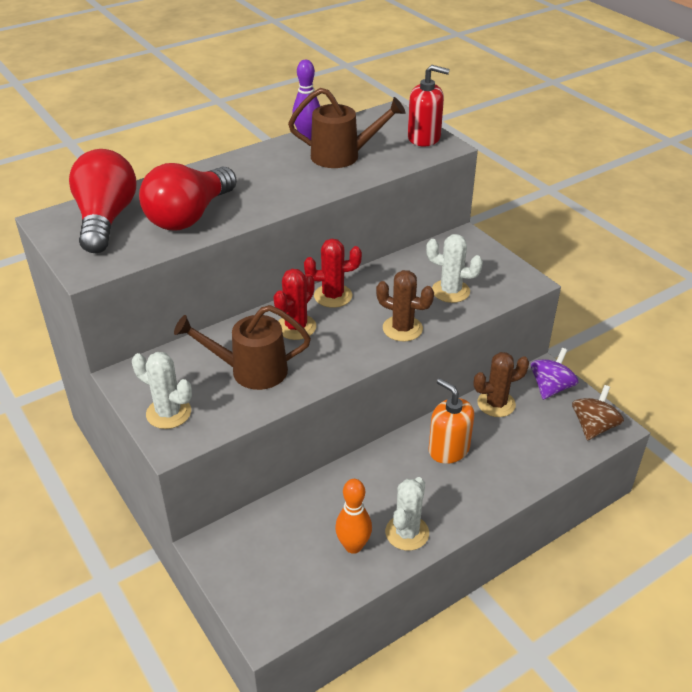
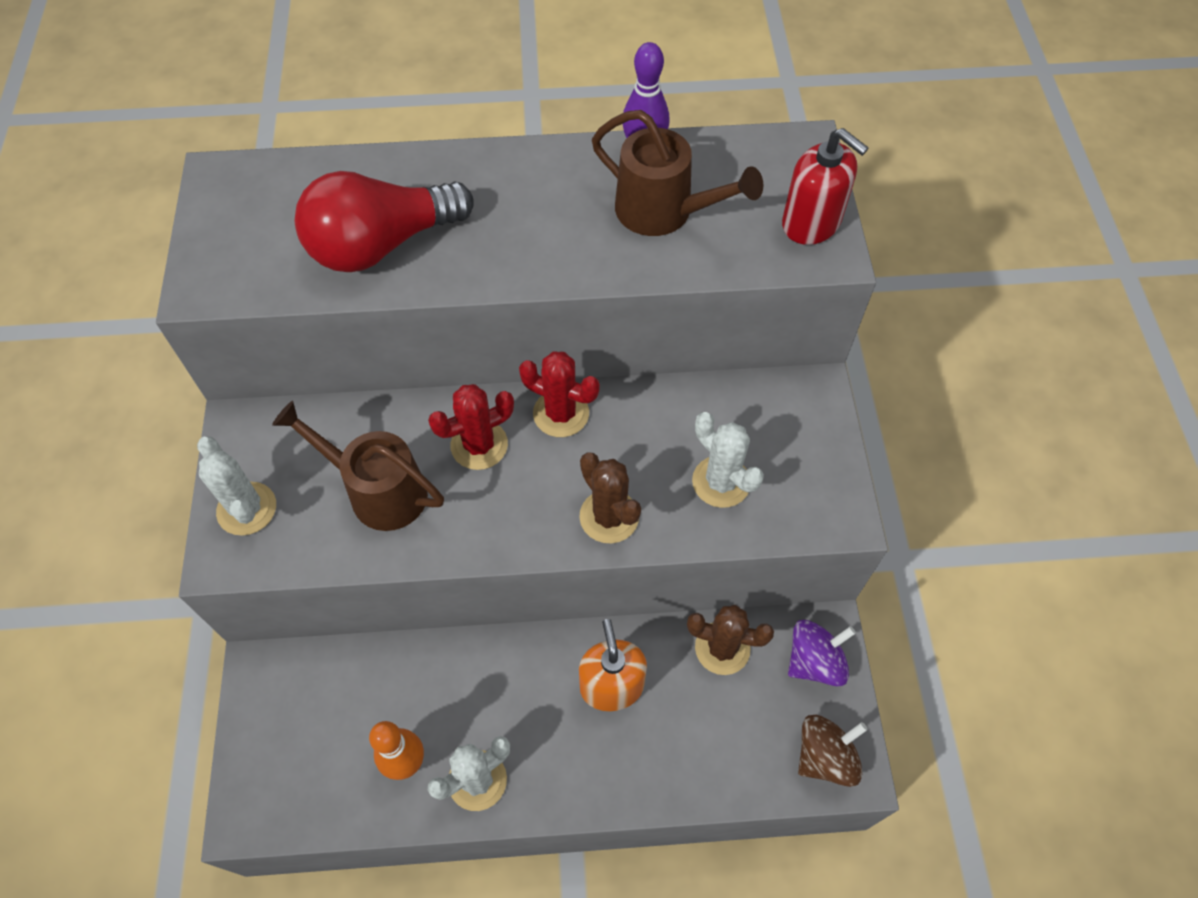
camera: 30 degrees right, 20 degrees up
(106, 219) = (281, 204): red light bulb -> none

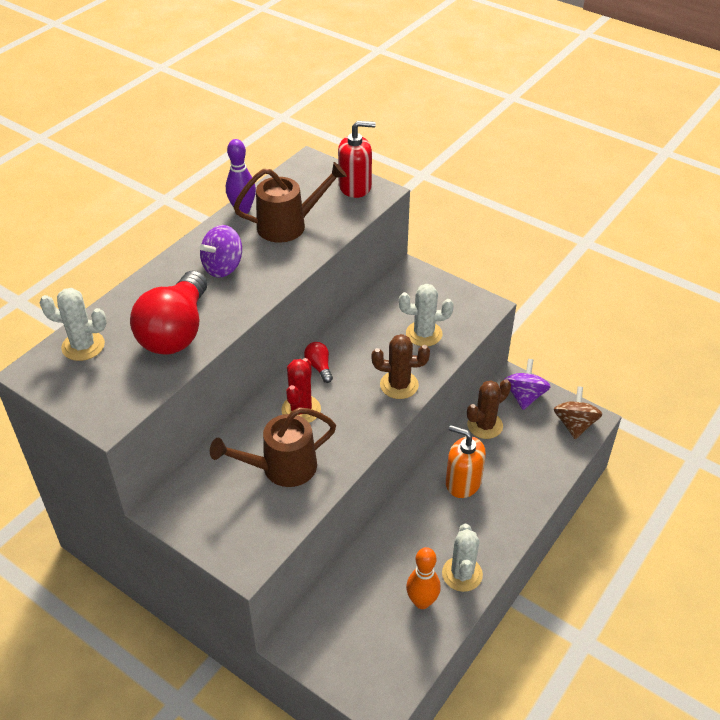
camera: 50 degrees left, 15 degrees down
(247, 509) = (226, 535): white cactus -> white cactus (83, 346)
(526, 207) = (223, 267): none -> purple spinning top
(561, 413) = (319, 367): red cactus -> red light bulb

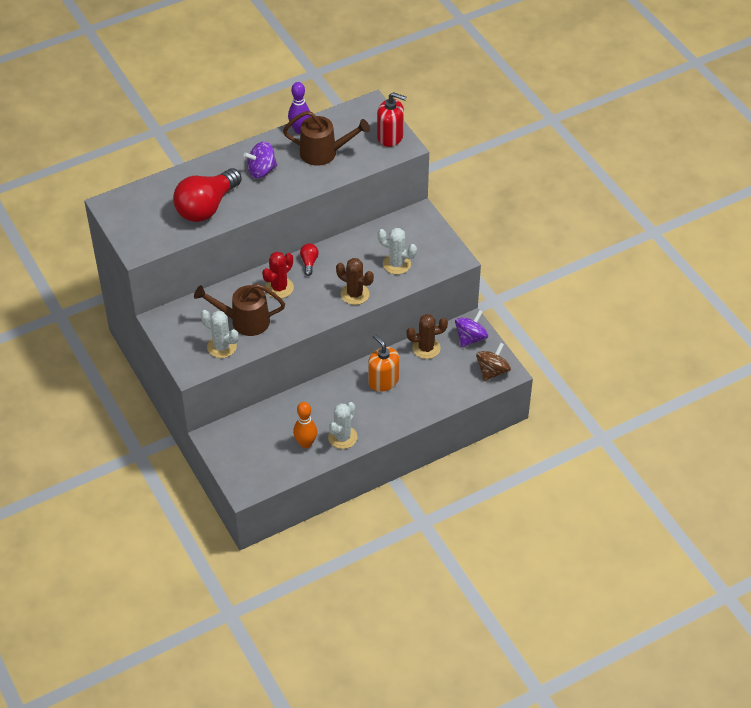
camera: 25 degrees right, 5 degrees up
(83, 346) = (145, 197): white cactus -> white cactus (222, 347)

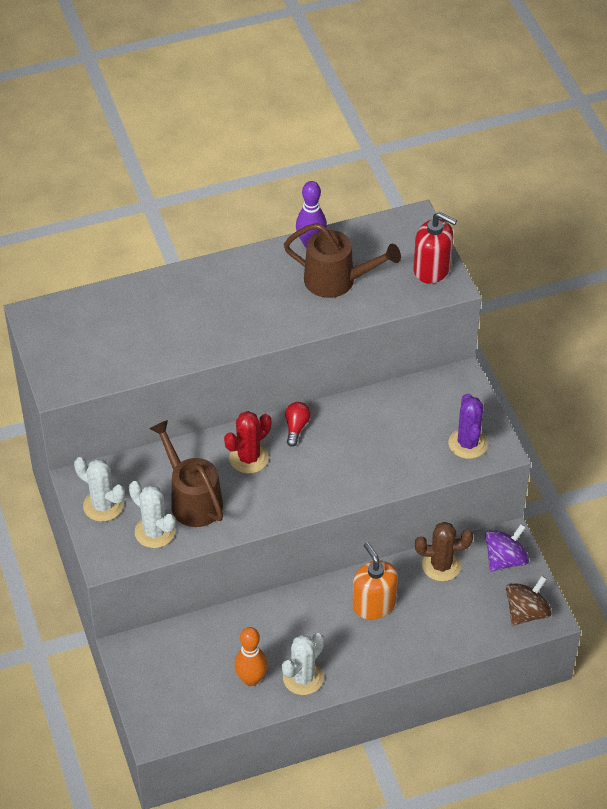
camera: 10 degrees right, 0 degrees up
(206, 207) = (163, 337): red light bulb -> none
(244, 321) = (191, 499): brown watering can -> brown watering can turned 45 degrees clockwise
(261, 170) = (247, 295): purple spinning top -> none
(355, 294) = (349, 481): brown cactus -> none
(396, 264) = (415, 446): white cactus -> white cactus (103, 505)
(434, 257) = (468, 443): none -> purple cactus

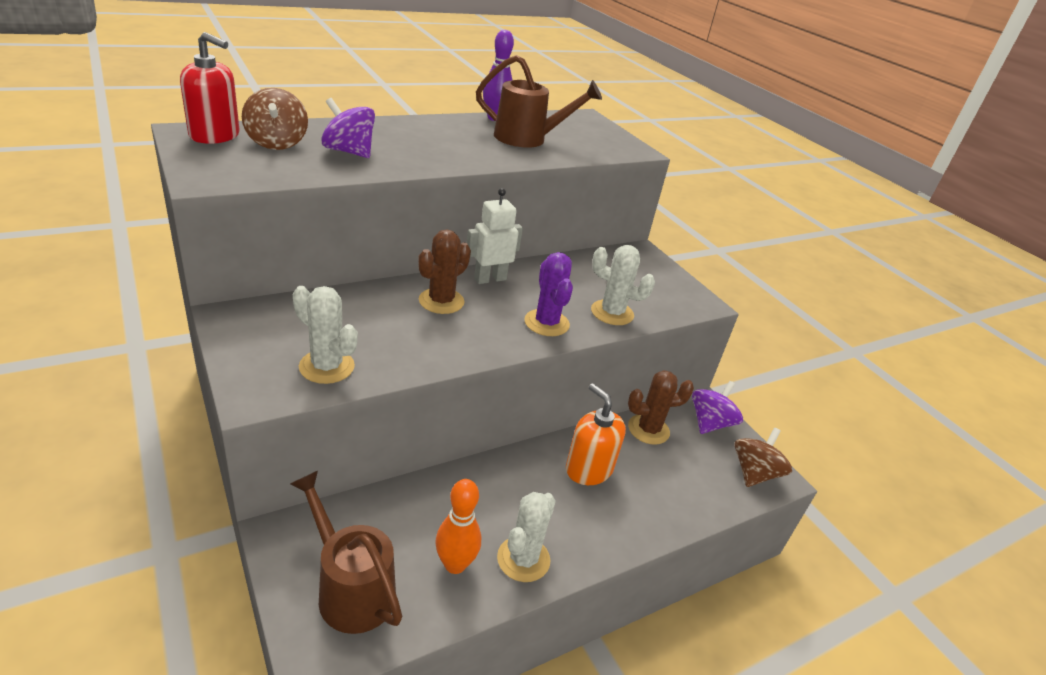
camera: 15 degrees left, 15 degrees down
(103, 505) = (258, 339): white cactus -> white cactus (612, 313)
(107, 323) = (277, 143): none -> brown spinning top
(167, 329) = (349, 152): none -> purple spinning top
(191, 499) = (375, 335): brown watering can -> brown watering can (350, 587)
(249, 458) = (441, 301): red cactus -> brown cactus
(296, 427) = (490, 279): red light bulb -> white robot
(432, 269) = (616, 140): red soap dispenser -> red soap dispenser (215, 135)
(468, 443) = (670, 297): purple cactus -> purple cactus (546, 323)

